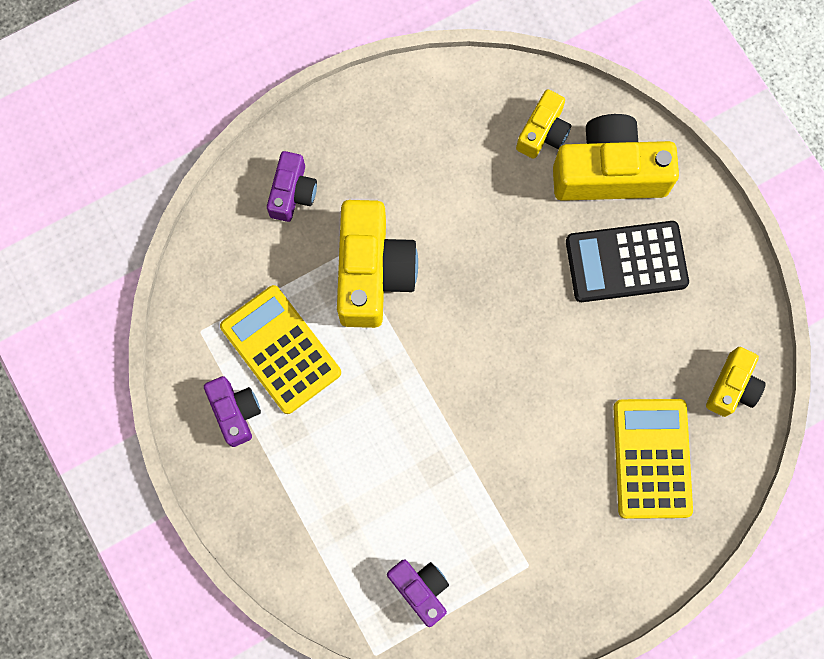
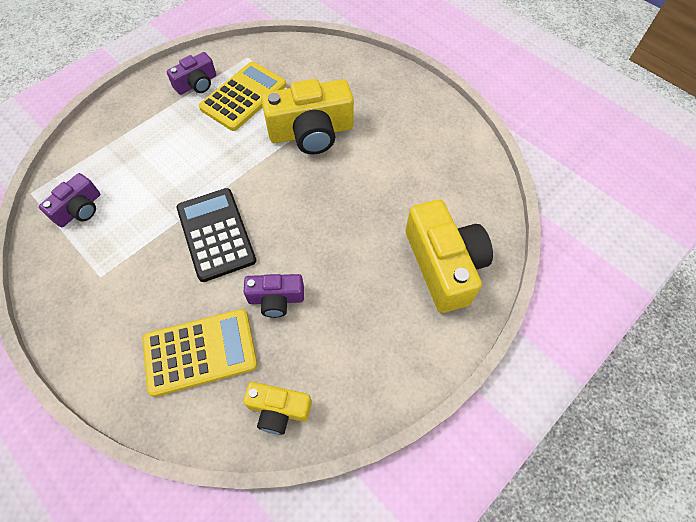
camera: 75 degrees right, 15 degrees down
(292, 193) = (354, 79): purple camera -> purple camera (276, 299)
(543, 132) = (458, 212): yellow camera -> none
(626, 262) = (370, 294): black calculator -> black calculator (216, 234)

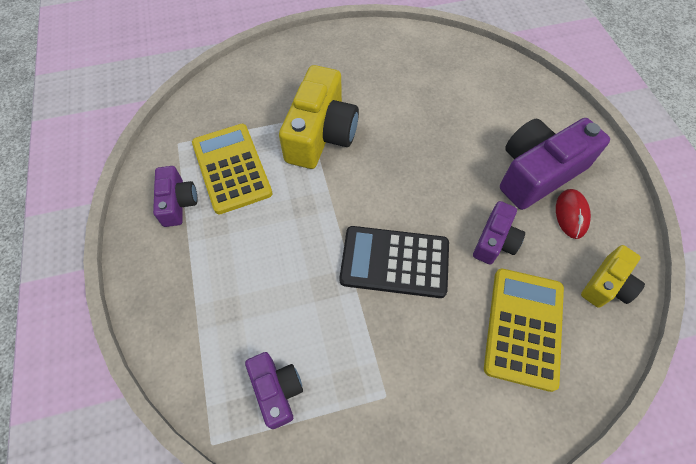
camera: 60 degrees left, 0 degrees up
(342, 353) = (571, 215): none -> red mouse
(375, 308) = (538, 172): none -> purple camera
(444, 265) = (519, 110): yellow camera -> none

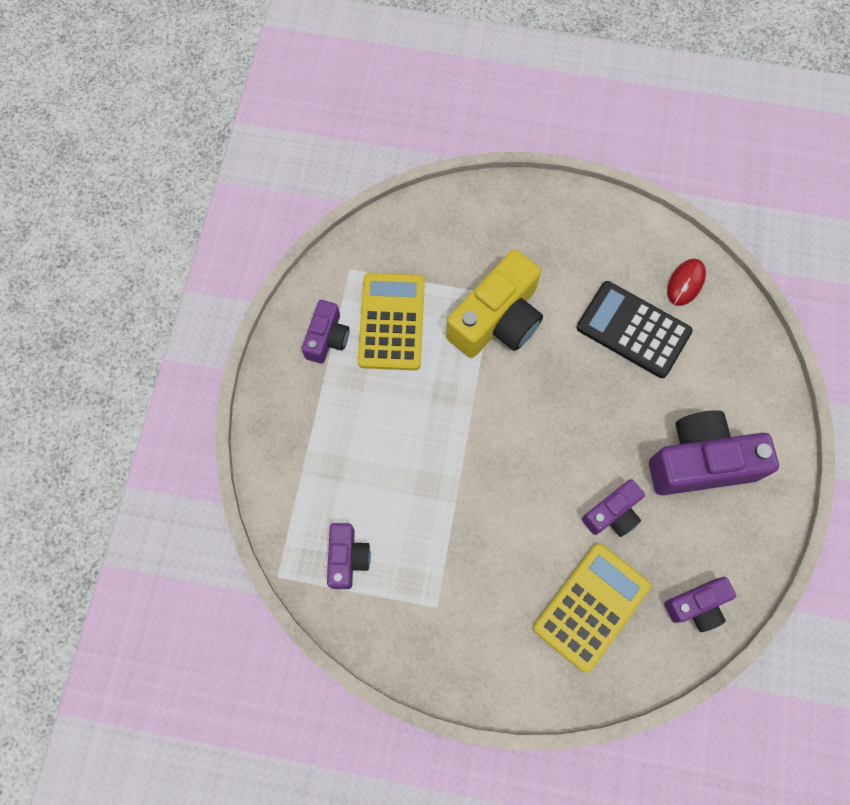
camera: 25 degrees right, 10 degrees up
(394, 262) = (504, 490): black calculator -> black calculator (633, 330)
(571, 215) = (706, 522): red mouse -> red mouse (685, 283)
(607, 284) = (697, 605): yellow camera -> purple camera

